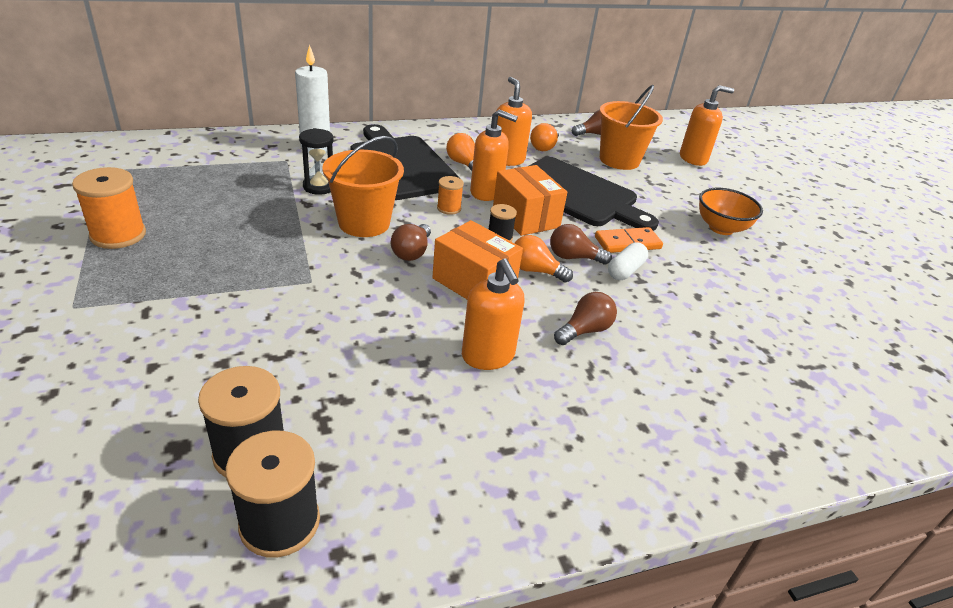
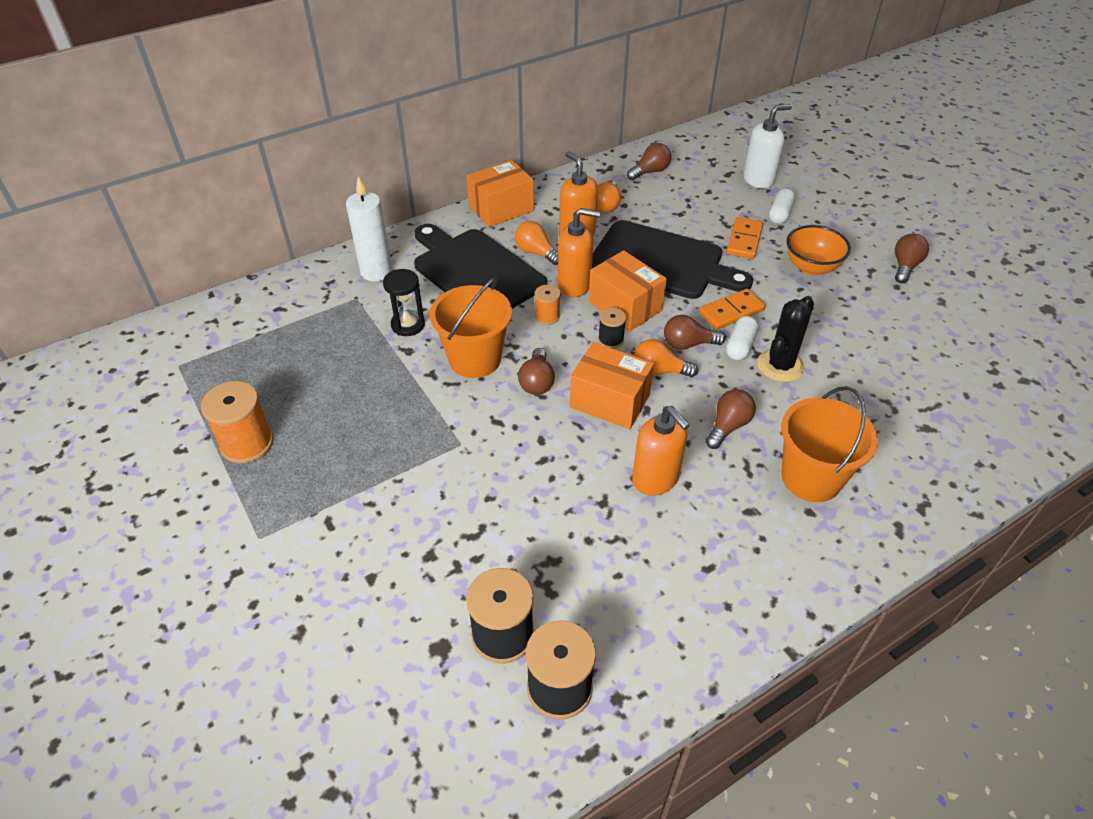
camera: 10 degrees left, 10 degrees up
(449, 131) = (501, 209): none -> orange box
(619, 160) = (687, 202): orange bucket -> orange bucket (811, 478)
(660, 294) = (780, 366): none -> black cactus
(662, 196) = (744, 240): none -> orange domino
(693, 159) = (758, 180): orange soap dispenser -> white soap dispenser
(704, 185) = (780, 214): none -> white capsule
(817, 248) = (905, 266): none -> brown light bulb

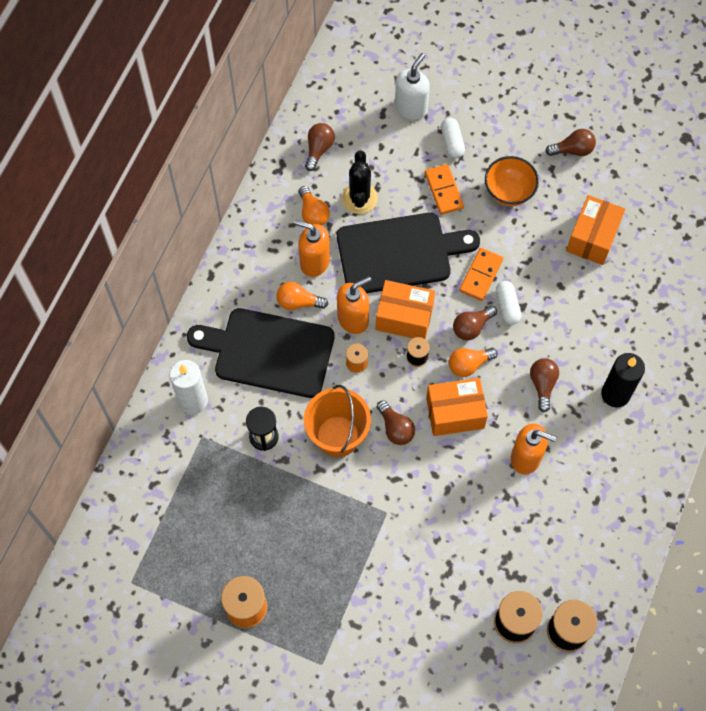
camera: 35 degrees left, 20 degrees up
(501, 209) = (232, 269): orange box -> orange box (592, 238)
(780, 366) = (544, 308): black cactus -> black cactus (359, 198)
(811, 478) = (615, 394): orange bucket -> black candle
(905, 266) = (572, 150): brown light bulb -> brown light bulb turned 90 degrees clockwise

